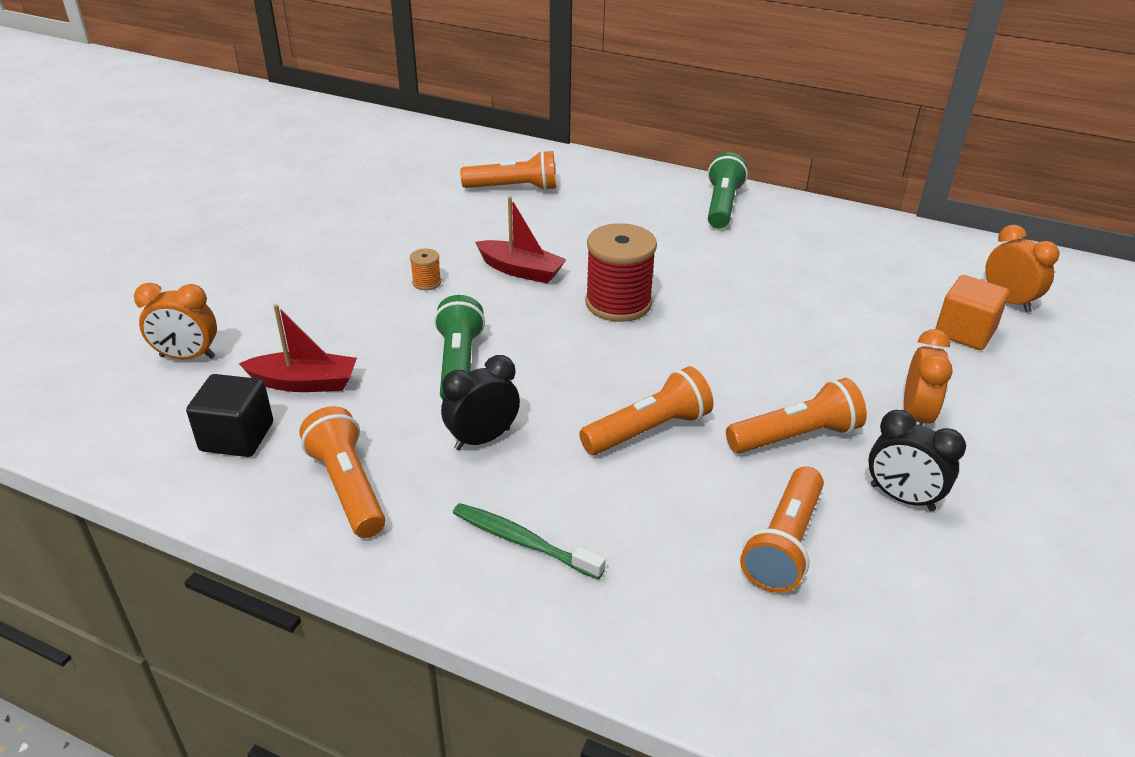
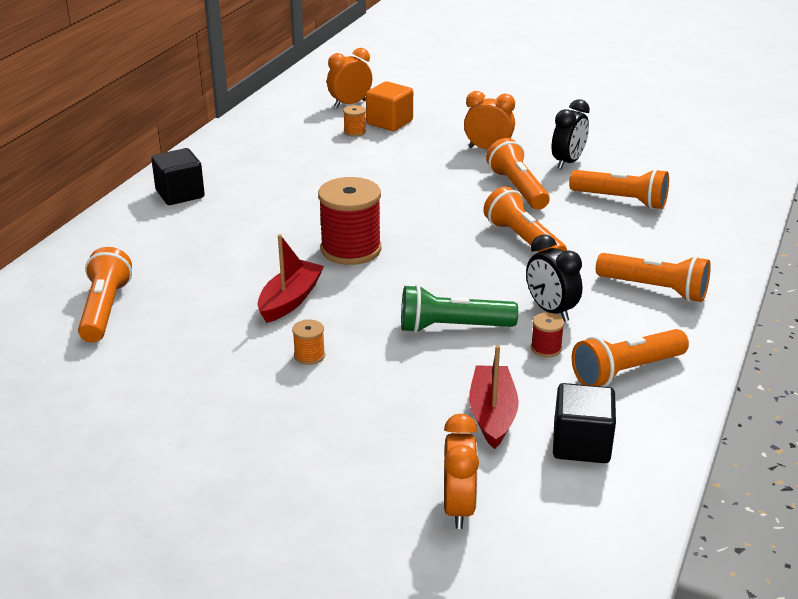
camera: 90 degrees left, 5 degrees down
(406, 428) = (546, 348): none -> red spool
(523, 541) = (654, 289): green toothbrush -> orange flashlight
(722, 205) = (180, 194): green flashlight -> black cube
(920, 305) = (354, 132): none -> orange spool

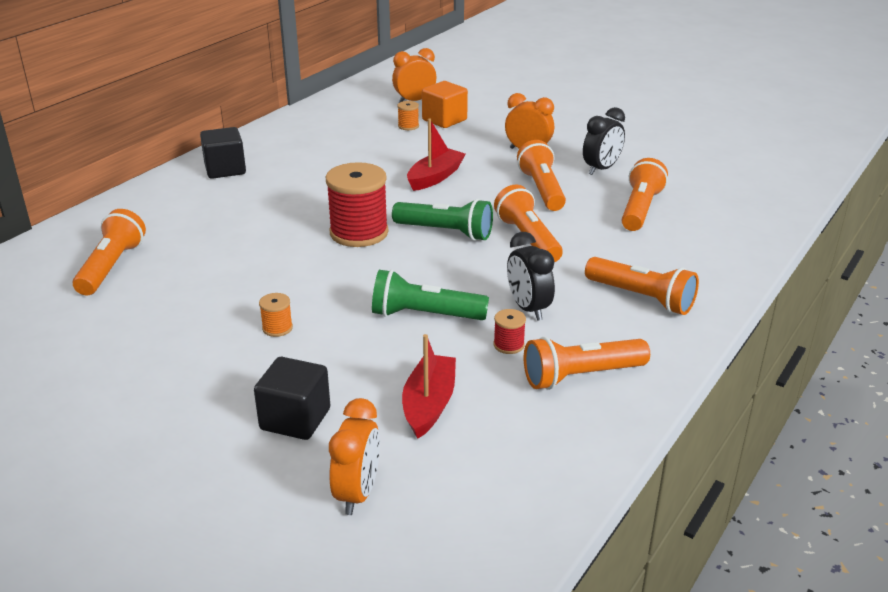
camera: 10 degrees right, 0 degrees up
(290, 300) = (282, 274): red boat -> red boat (435, 177)
(439, 241) = (445, 232): none -> green flashlight
(581, 444) = (506, 444): black cube -> black cube (295, 419)
(621, 200) = (640, 209): orange flashlight -> orange flashlight turned 105 degrees counterclockwise

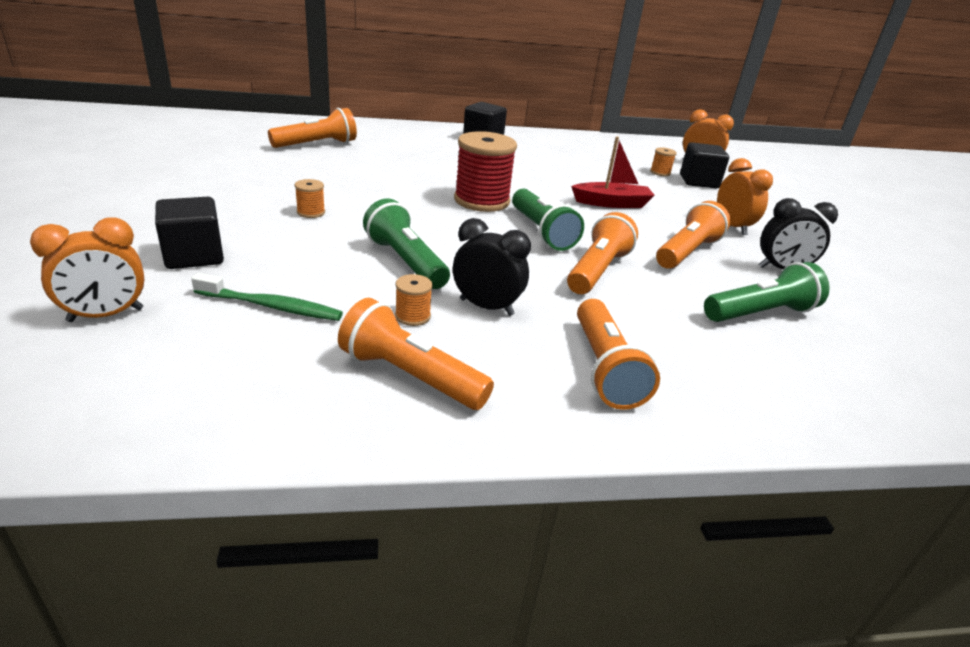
camera: 45 degrees right, 0 degrees up
(429, 404) = (271, 306): red boat -> green toothbrush
(444, 120) = (698, 181): orange cube -> black cube
(508, 345) = (412, 316): red spool -> orange spool
(528, 308) = (486, 307): black clock -> black clock turned 90 degrees clockwise
(640, 209) = (760, 313): orange flashlight -> green flashlight

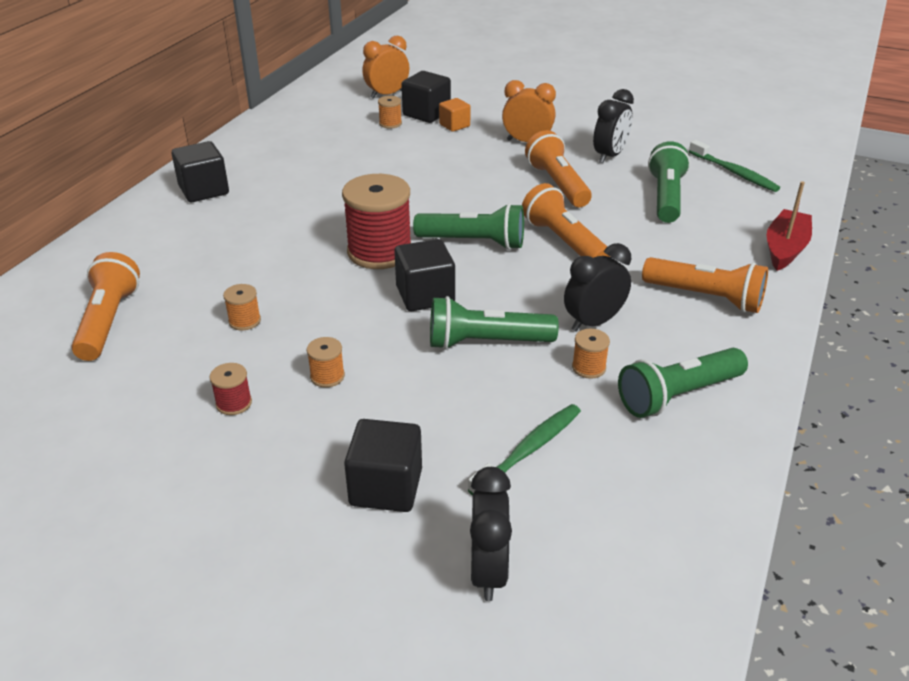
camera: 55 degrees left, 5 degrees up
(106, 315) = (488, 571): orange clock -> black clock
(260, 191) = (234, 403): none -> red spool
(351, 177) = (244, 321): none -> orange spool
(410, 376) = (678, 395): orange flashlight -> green flashlight
(444, 227) = (425, 295): none -> black cube
(611, 203) = (440, 180): red boat -> red boat (785, 249)
(701, 194) = (454, 125): none -> orange cube
(889, 351) = (734, 172): none -> green toothbrush

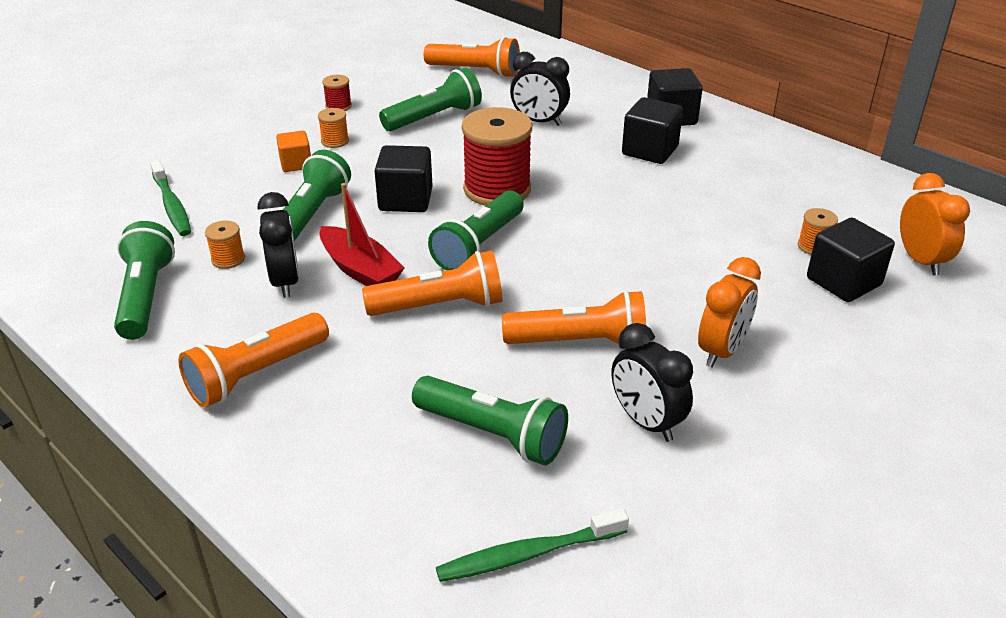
camera: 110 degrees right, 0 degrees up
(244, 321) = (434, 118): orange spool -> green flashlight
(386, 487) = (202, 146): black cube -> black cube (650, 151)
(454, 125) = (796, 298): orange cube -> orange cube (296, 164)
(488, 571) = (96, 167): black clock -> black clock (539, 122)
(785, 249) = (289, 499): red boat -> red boat (360, 269)

